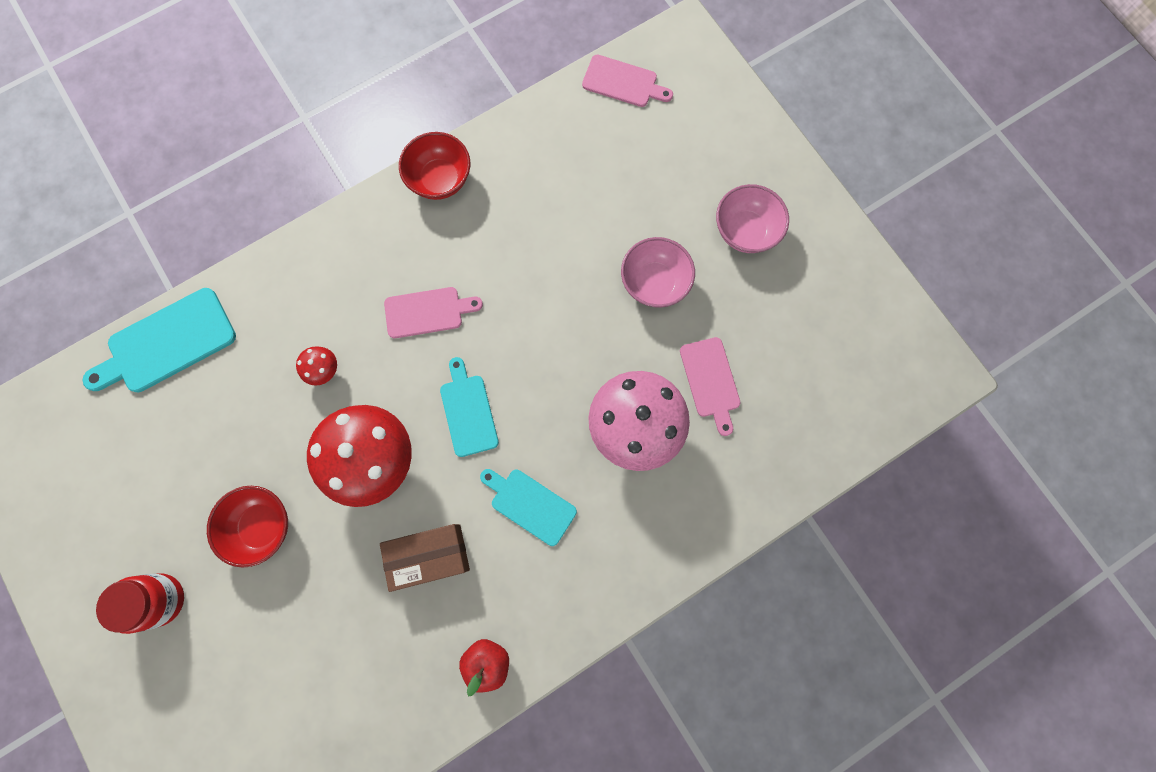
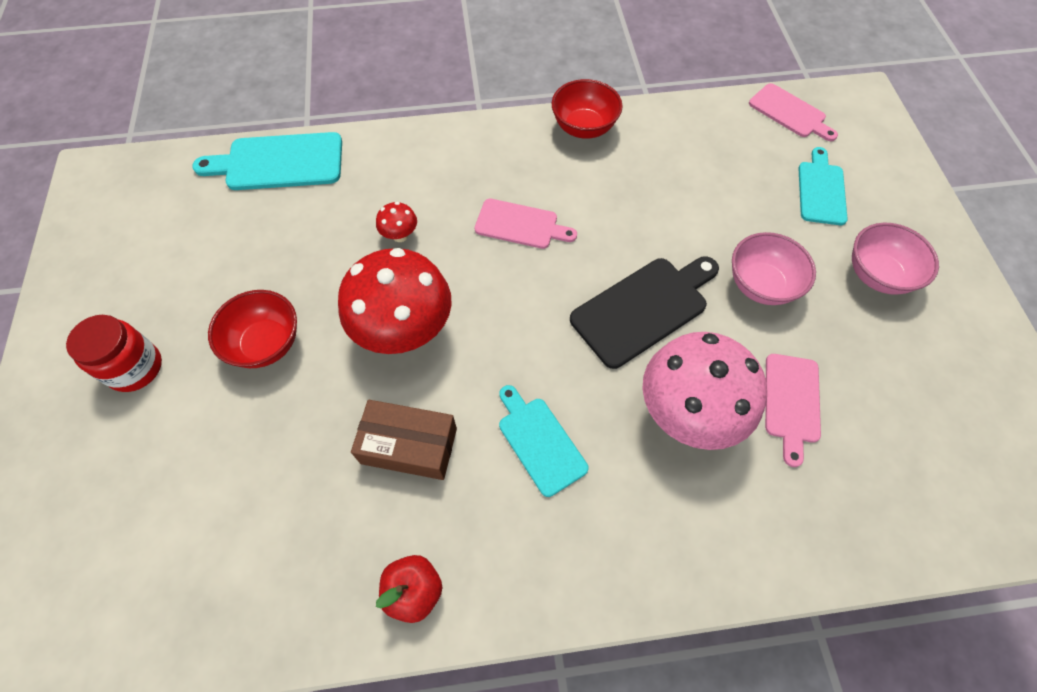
camera: 25 degrees right, 15 degrees down
(468, 411) = (517, 325): turquoise cutting board -> turquoise cutting board (821, 190)
(566, 349) = (643, 308): none -> black cutting board

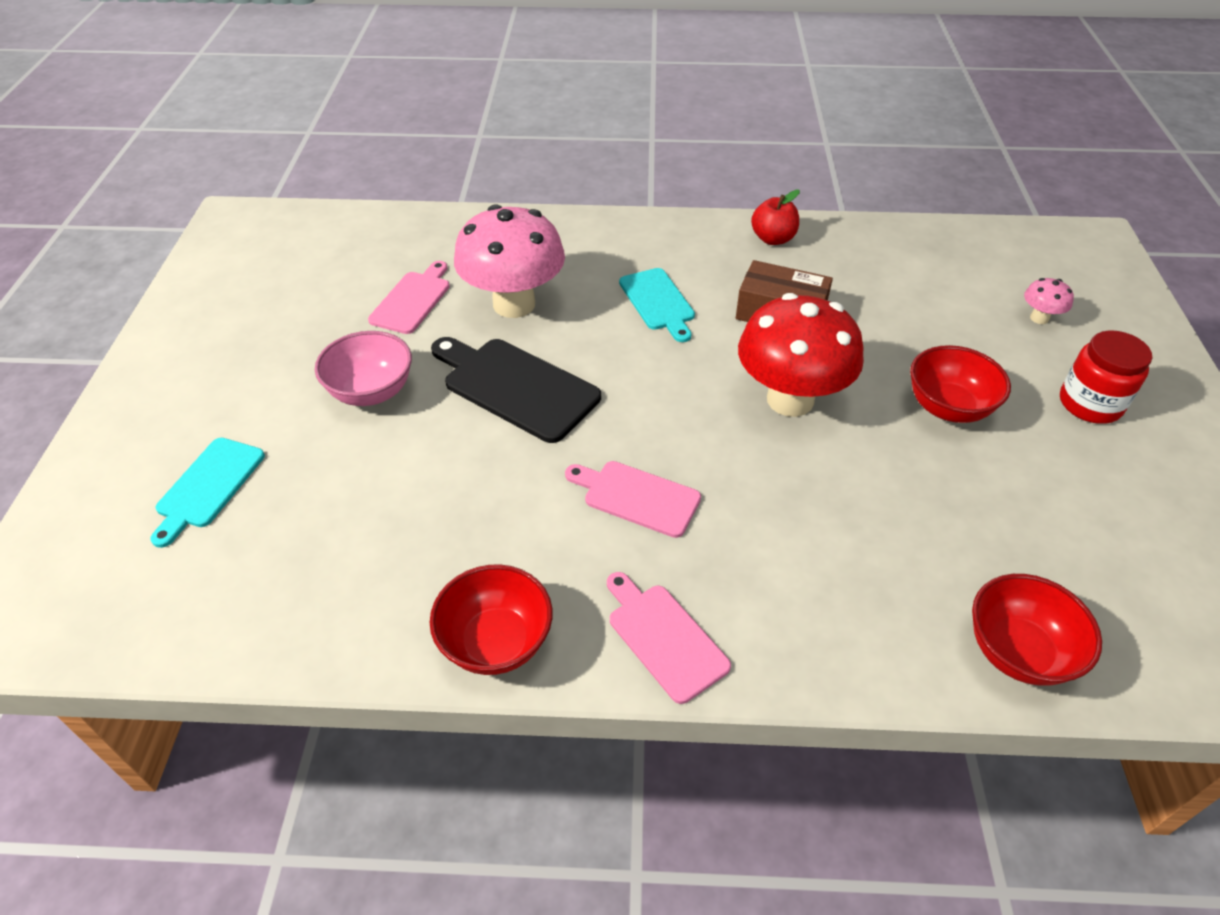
camera: 170 degrees left, 15 degrees down
(129, 485) = (1039, 318): none -> pink mushroom
(279, 162) = (1017, 652): turquoise cutting board -> red bowl
(400, 235) = (803, 505): red mushroom -> none
(643, 308) = (516, 387): black cutting board -> black cutting board turned 60 degrees clockwise
(789, 112) = (142, 618): pink cutting board -> pink cutting board (664, 638)
(877, 275) = (234, 384): pink bowl -> none

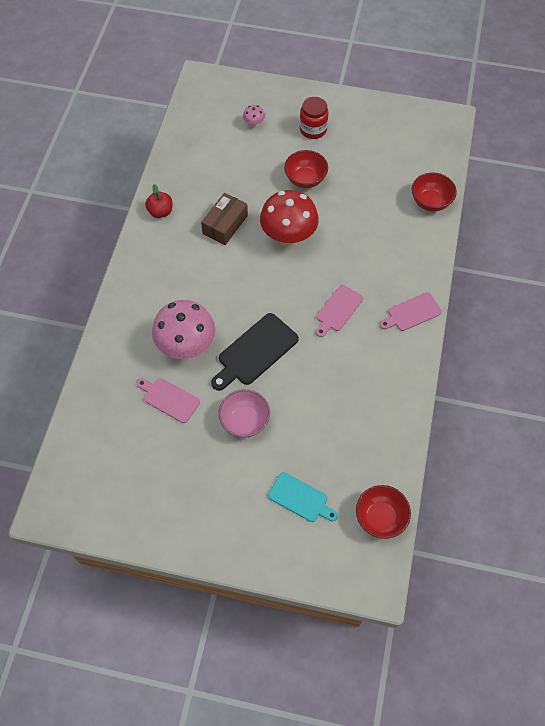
camera: 80 degrees left, 15 degrees up
(496, 642) = (407, 373): red bowl -> red bowl (380, 517)
(658, 302) = (202, 277): turquoise cutting board -> none

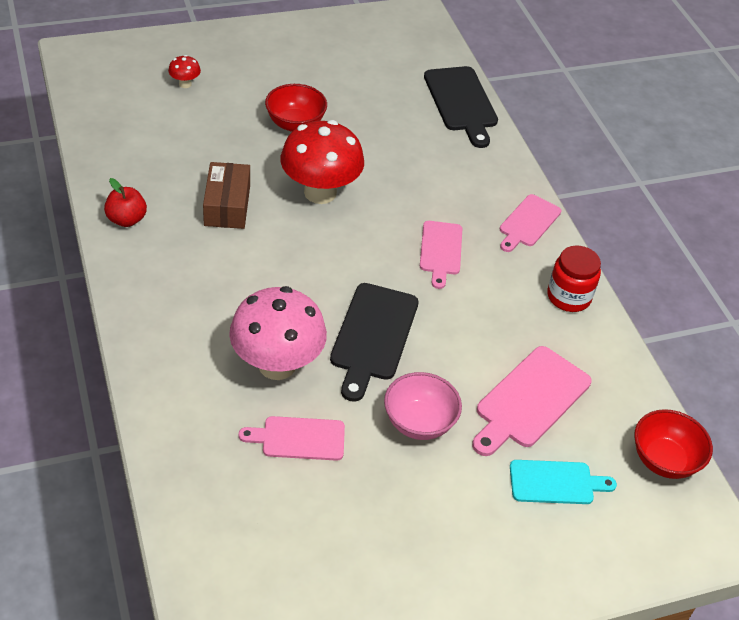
camera: 35 degrees left, 15 degrees down
(254, 124) = (185, 84): pink mushroom -> red mushroom
(313, 129) = (265, 69): red jar -> red jar (568, 297)
(323, 438) = (530, 400): none -> pink cutting board
(430, 202) = (461, 102): red bowl -> black cutting board

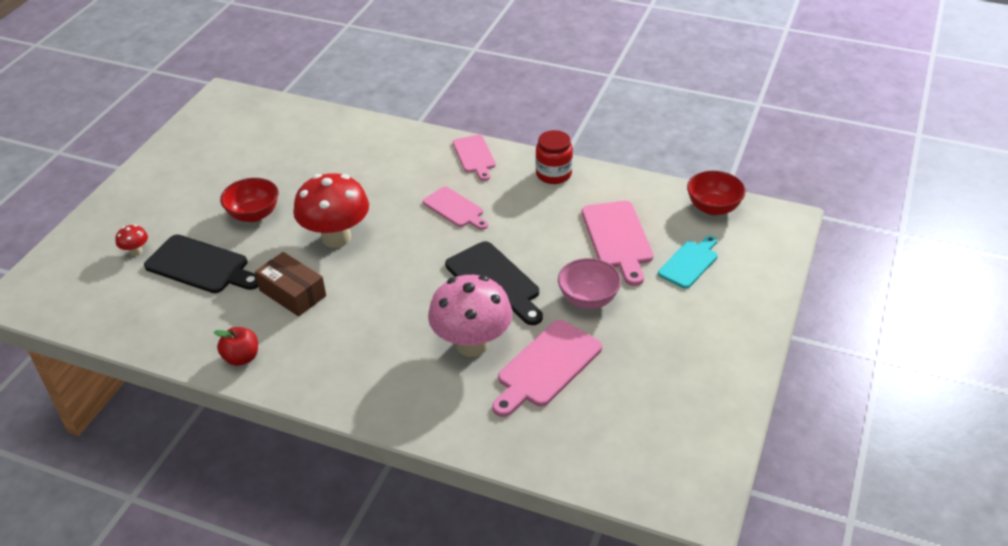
camera: 45 degrees left, 5 degrees down
(299, 438) = (546, 366): pink cutting board -> pink cutting board, size x1.53
(461, 102) = (333, 124): black cutting board -> black cutting board (200, 266)

